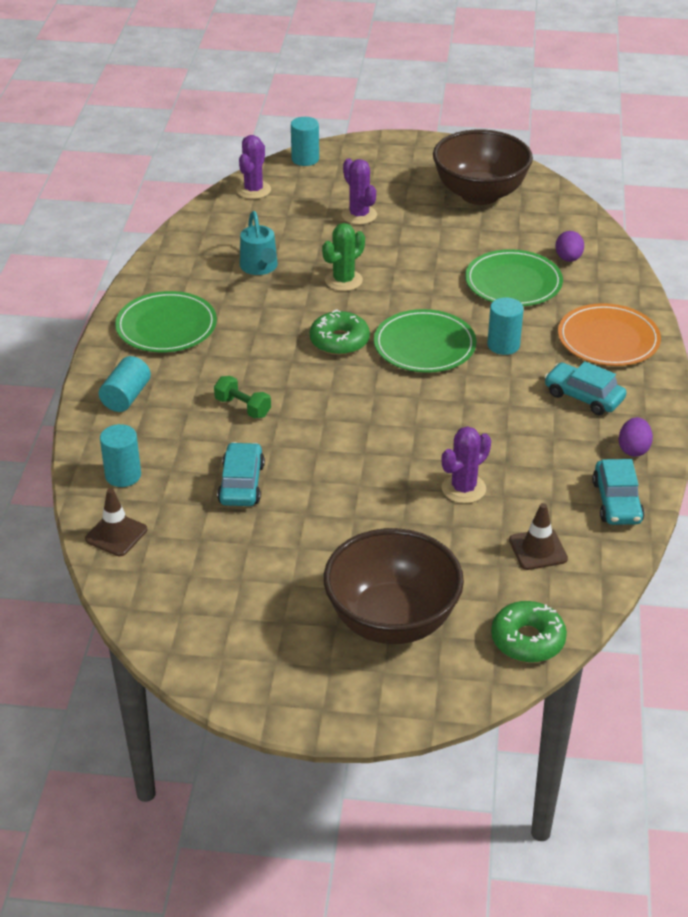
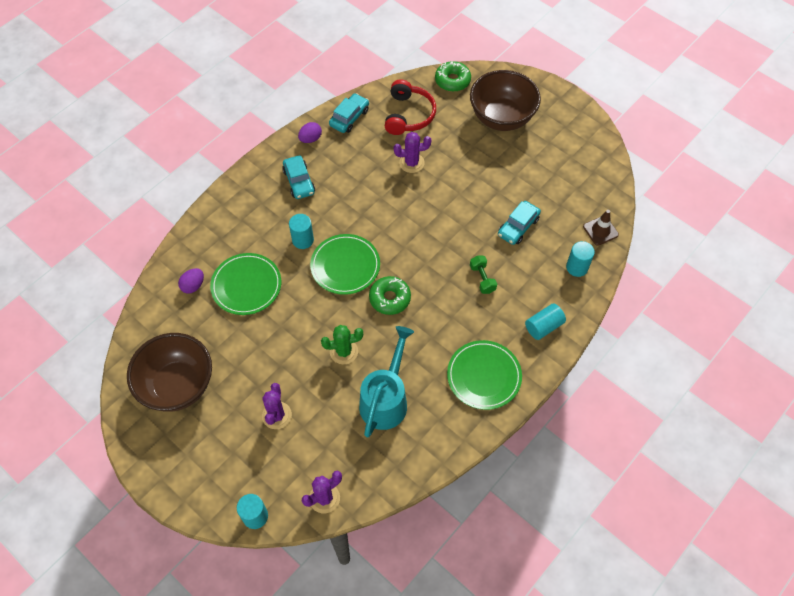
camera: 145 degrees left, 20 degrees up
(260, 268) = (386, 399): turquoise watering can -> turquoise watering can, size x1.60
(538, 549) = (408, 115): brown traffic cone -> red headphones
(608, 339) = (244, 210): orange plate -> none

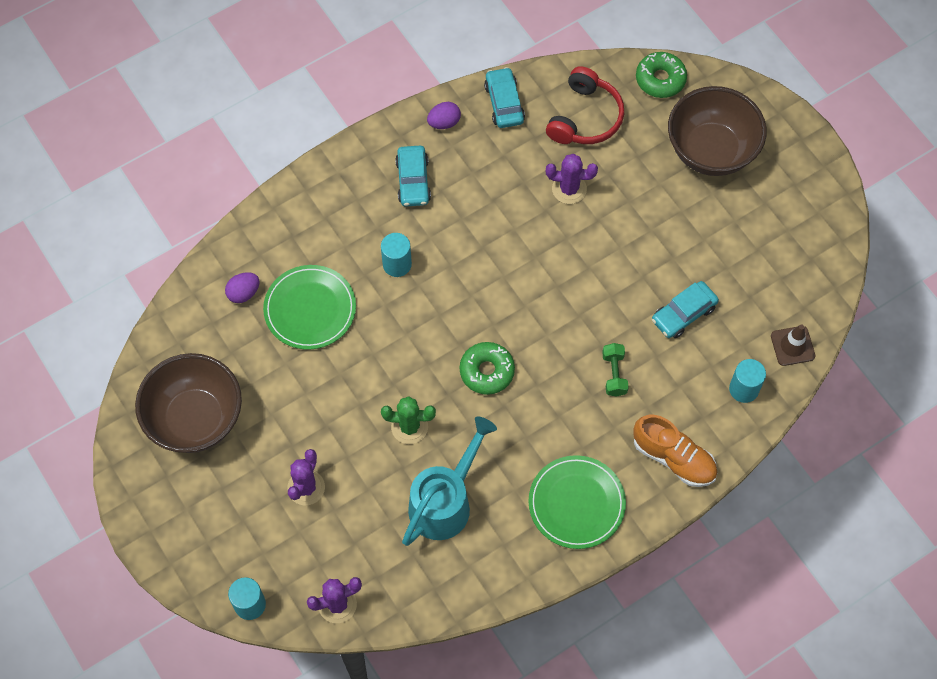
camera: 15 degrees right, 5 degrees up
(345, 266) = (442, 313): green plate -> none
(349, 117) = (504, 103): turquoise car -> turquoise car turned 60 degrees counterclockwise
(543, 326) = (673, 458): turquoise cylinder -> orange shoe

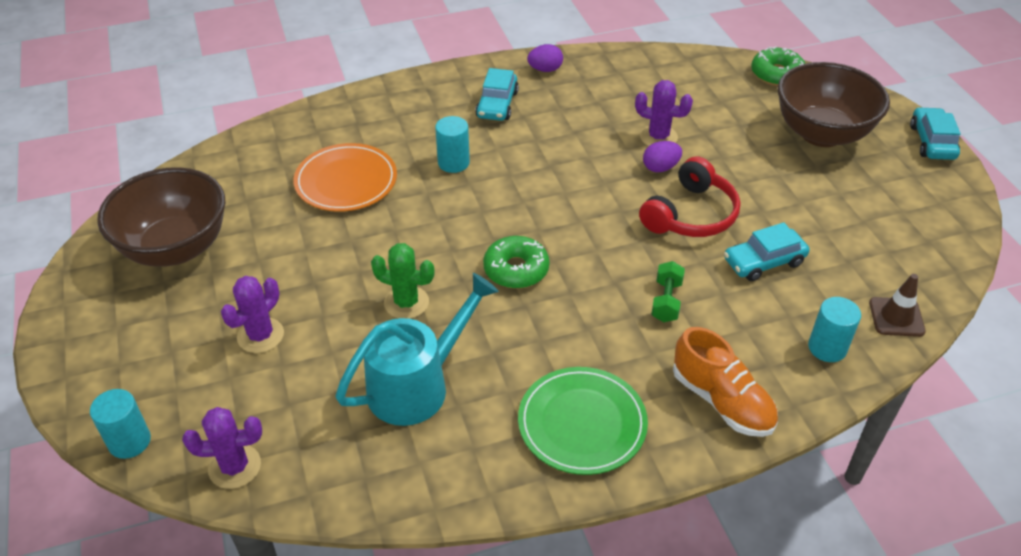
camera: 15 degrees right, 20 degrees down
(244, 293) = (285, 157): purple egg -> purple egg (660, 168)
(310, 309) = (346, 181): green plate -> orange plate
(504, 103) = (610, 66): turquoise car -> turquoise car (932, 142)
(585, 117) = (690, 88): red headphones -> red headphones (690, 214)

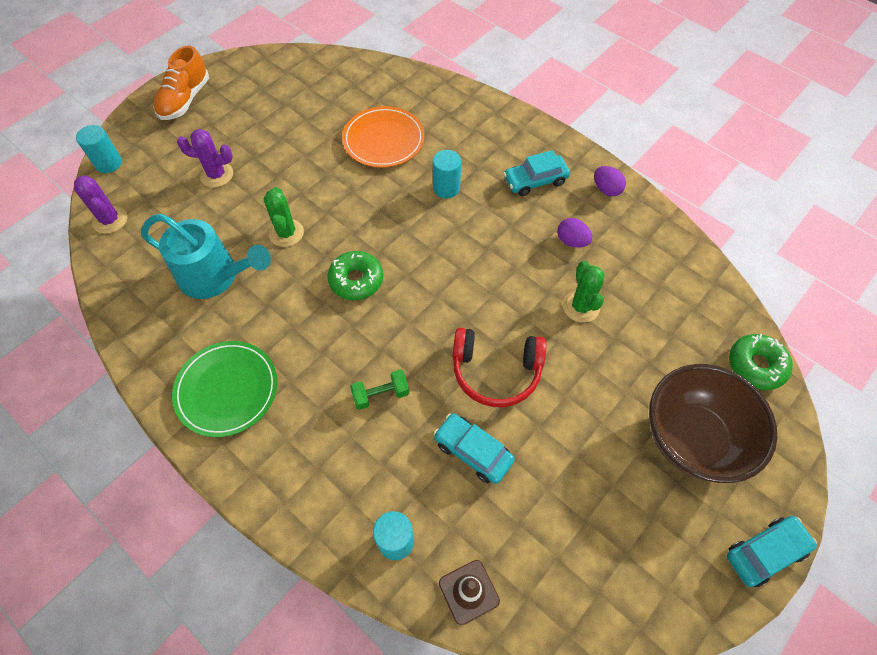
camera: 60 degrees right, 15 degrees up
(176, 248) = (267, 94): brown bowl -> none
(658, 137) = (581, 306): purple cactus -> green cactus
(660, 168) = (540, 325): purple egg -> purple egg (572, 241)
(722, 401) = (293, 477): orange shoe -> orange shoe (185, 100)

